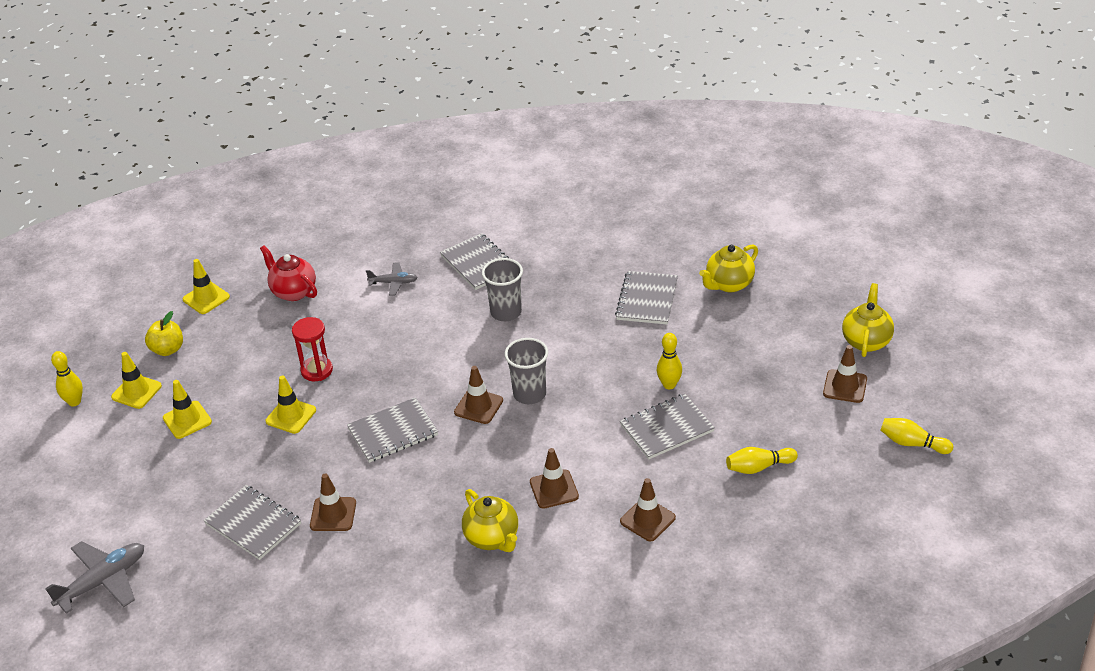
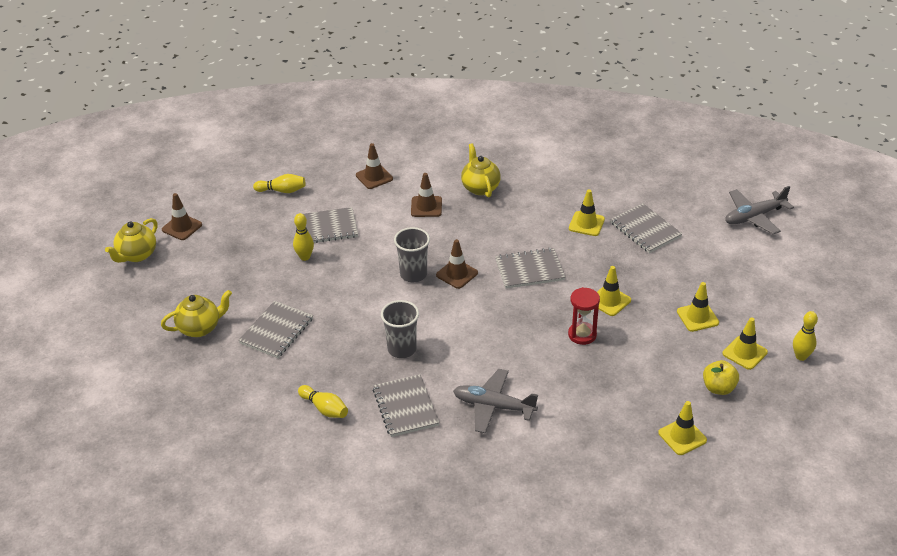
camera: 165 degrees left, 0 degrees up
(293, 291) = (593, 422): red teapot -> none
(333, 514) = (586, 224): brown traffic cone -> yellow traffic cone
(393, 283) = (493, 406): grey plane -> grey plane, size x1.72
(912, 443) = (172, 183): yellow bowling pin -> yellow bowling pin (324, 408)

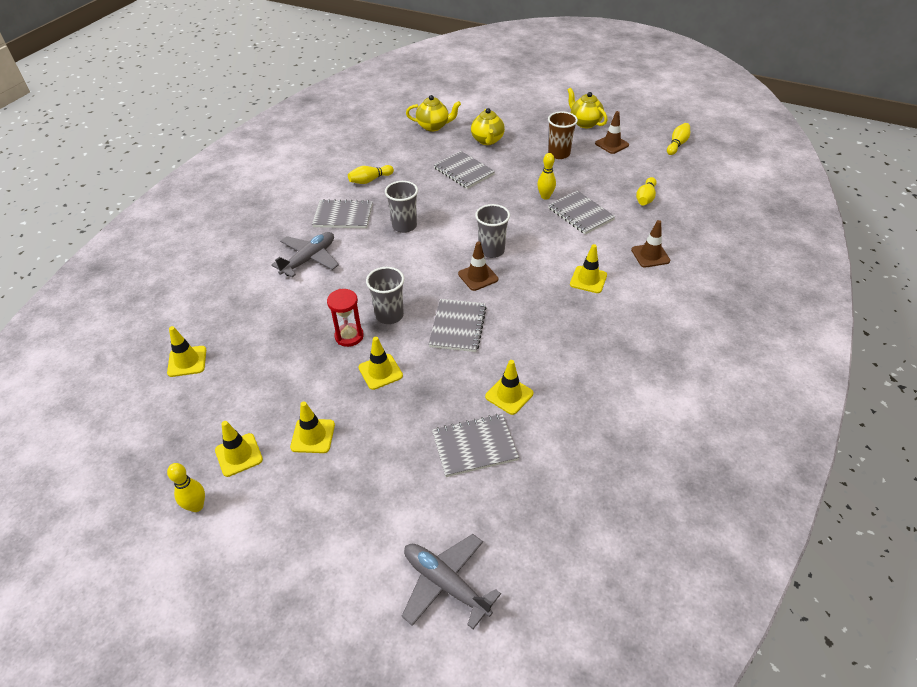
camera: 110 degrees right, 5 degrees up
(170, 182) = (677, 144): none -> yellow bowling pin
(214, 263) = (559, 154): none -> brown cup
(326, 227) = (580, 214): grey notebook -> grey notebook turned 45 degrees counterclockwise
(426, 207) = (588, 280): brown traffic cone -> yellow traffic cone
(480, 187) = (607, 326): yellow teapot -> yellow teapot (433, 126)
(541, 317) = (389, 315): none -> grey cup
(718, 388) = (214, 411): yellow apple -> none
(754, 217) = (445, 584): grey plane -> grey plane turned 45 degrees counterclockwise

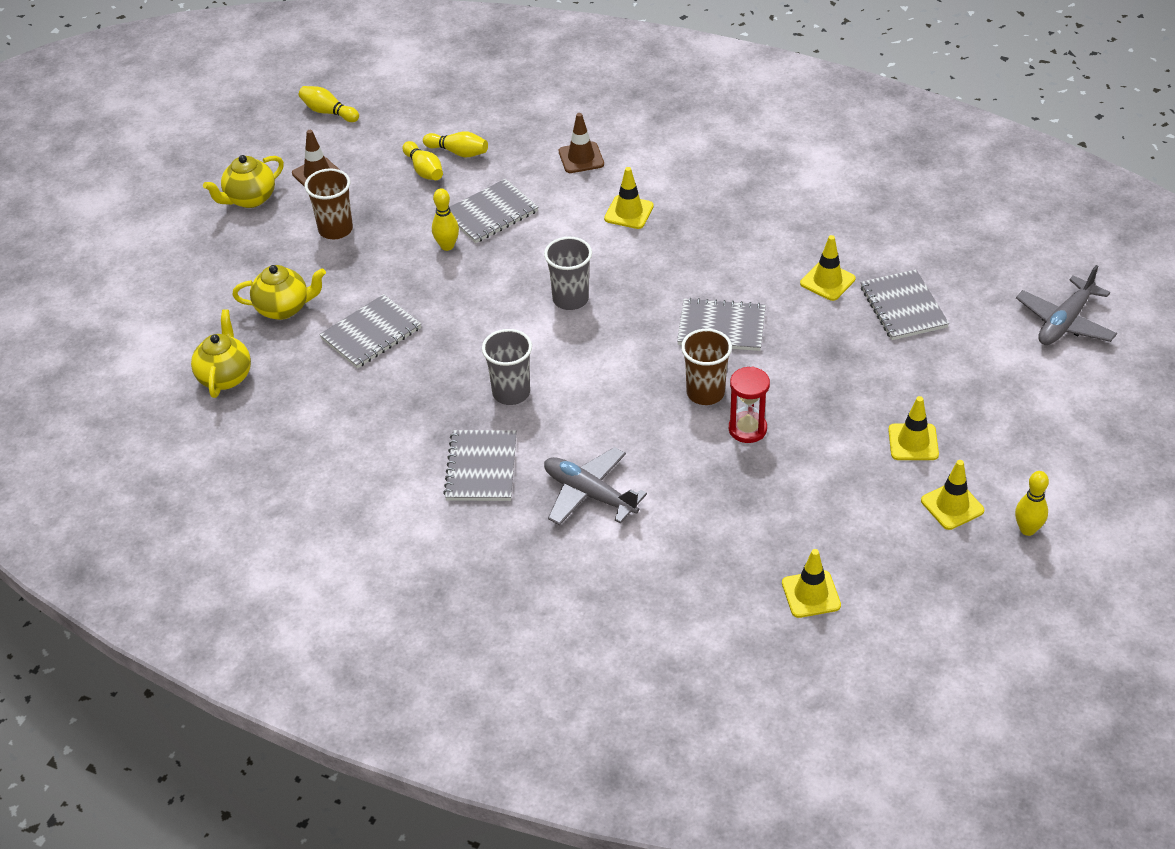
camera: 90 degrees left, 0 degrees up
(370, 180) = (384, 445): yellow bowling pin -> yellow bowling pin (424, 170)
(380, 372) = (806, 392): yellow traffic cone -> none
(389, 315) = (705, 393): grey cup -> brown cup
(478, 276) = (625, 311): brown traffic cone -> none

